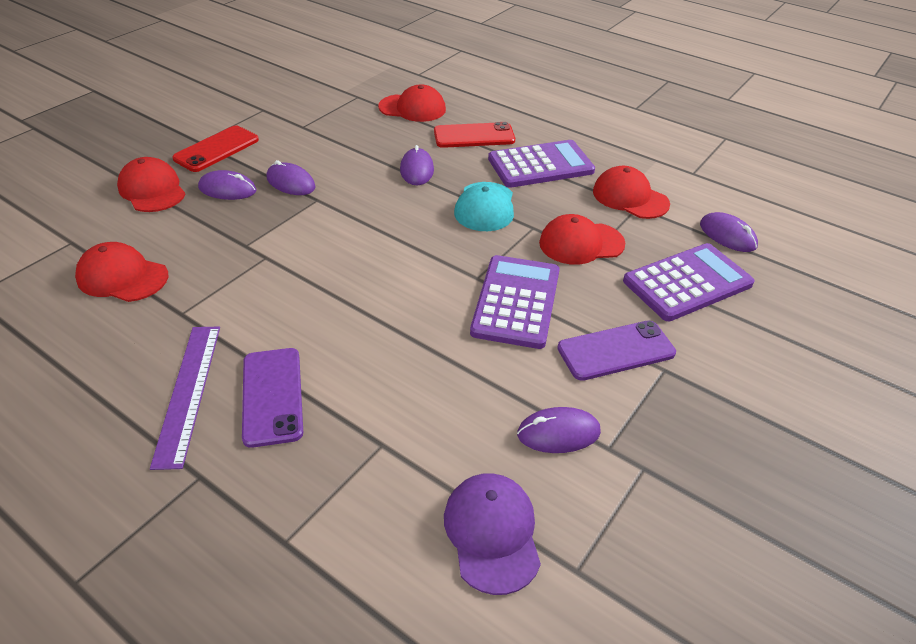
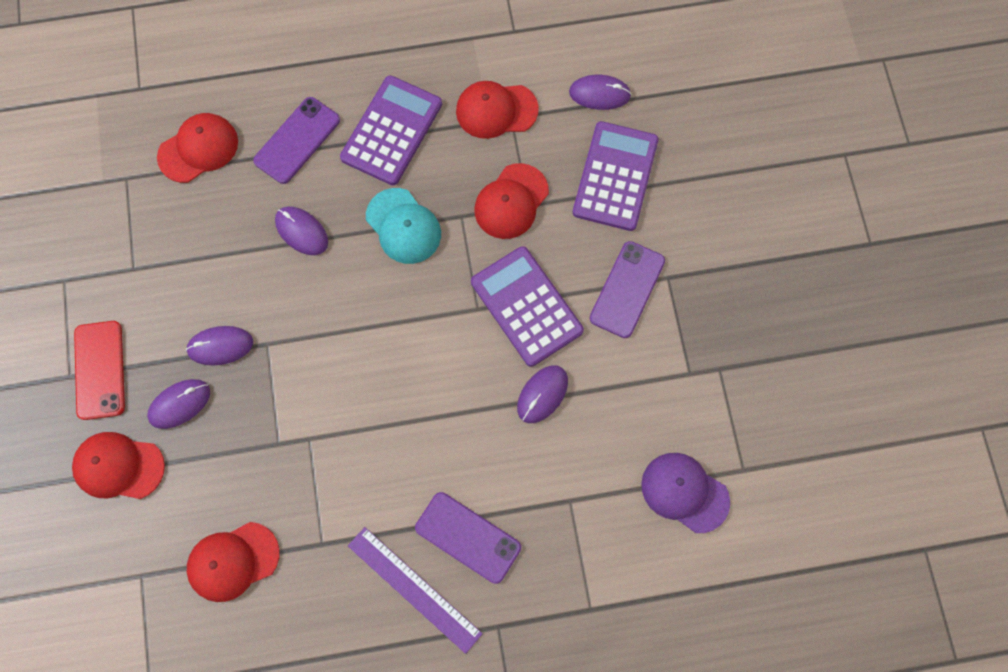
camera: 45 degrees left, 30 degrees up
(474, 136) = (297, 140): red phone -> purple phone
(558, 433) = (654, 391): purple mouse -> purple mouse (542, 394)

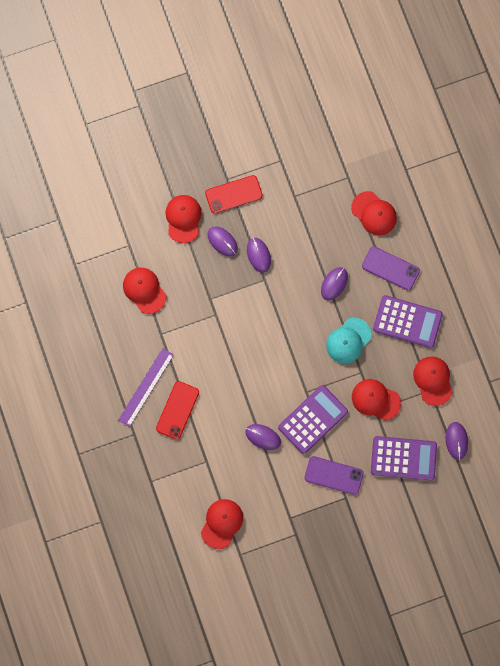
camera: 80 degrees right, 5 degrees up
(468, 537) = (177, 410): purple phone -> red phone
(684, 492) = (222, 523): purple cap -> red cap

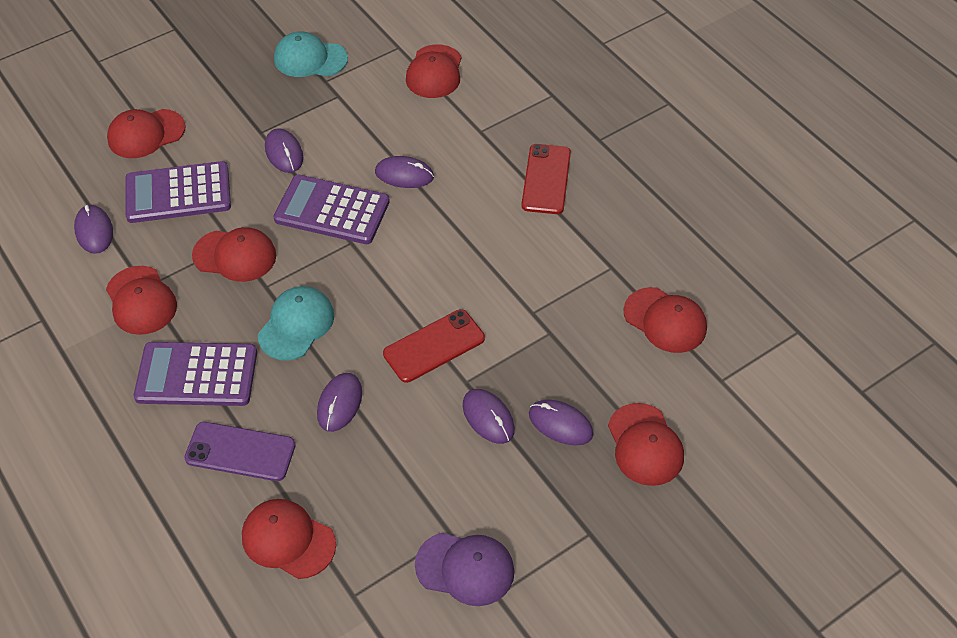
camera: 165 degrees right, 25 degrees down
(146, 387) = (606, 196): purple ruler -> none
(233, 194) = (568, 509): red phone -> red phone (434, 346)
(292, 177) = (465, 568): none -> purple cap
(302, 559) = (310, 59): none -> turquoise cap
(313, 419) = (332, 210): purple calculator -> purple calculator turned 75 degrees clockwise
(333, 475) = (284, 153): purple phone -> purple mouse
(418, 515) = (146, 134): none -> red cap

